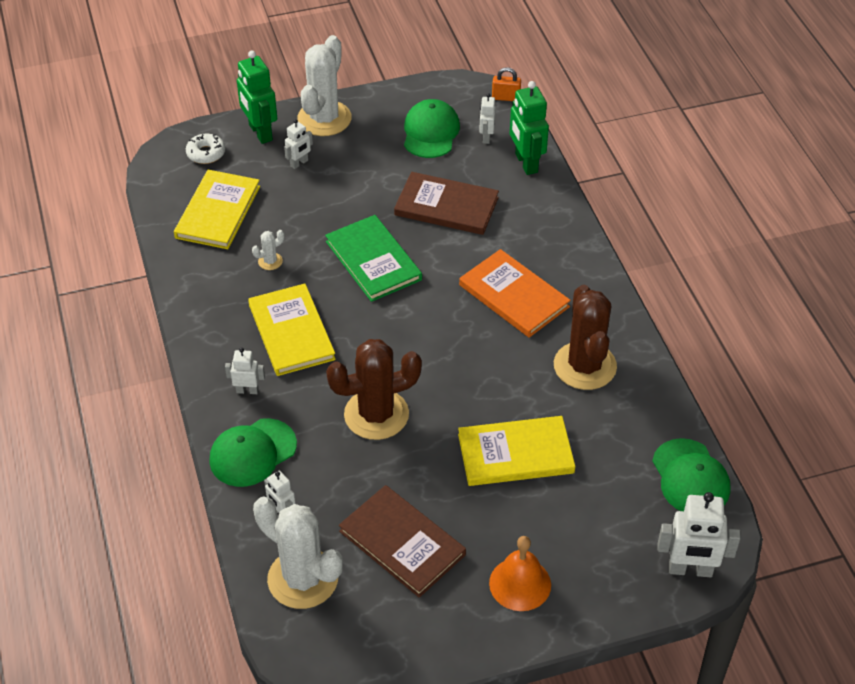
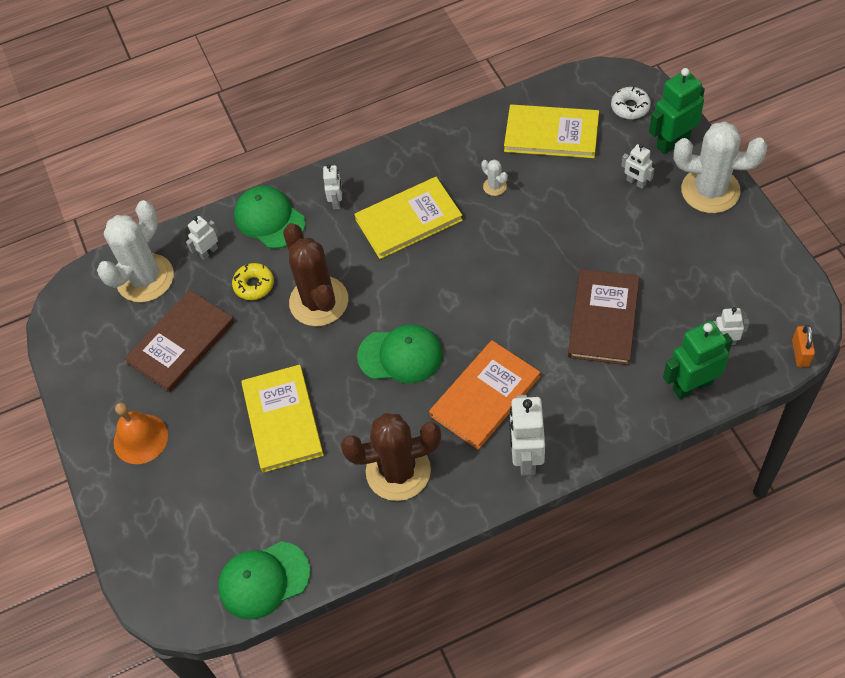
camera: 90 degrees right, 10 degrees up
(340, 471) = (254, 285): none -> yellow donut
(373, 260) = (511, 267): green book -> none
(430, 132) = (717, 288): green cap -> green cap (400, 355)
(690, 570) = (156, 583): white robot -> white robot (526, 457)

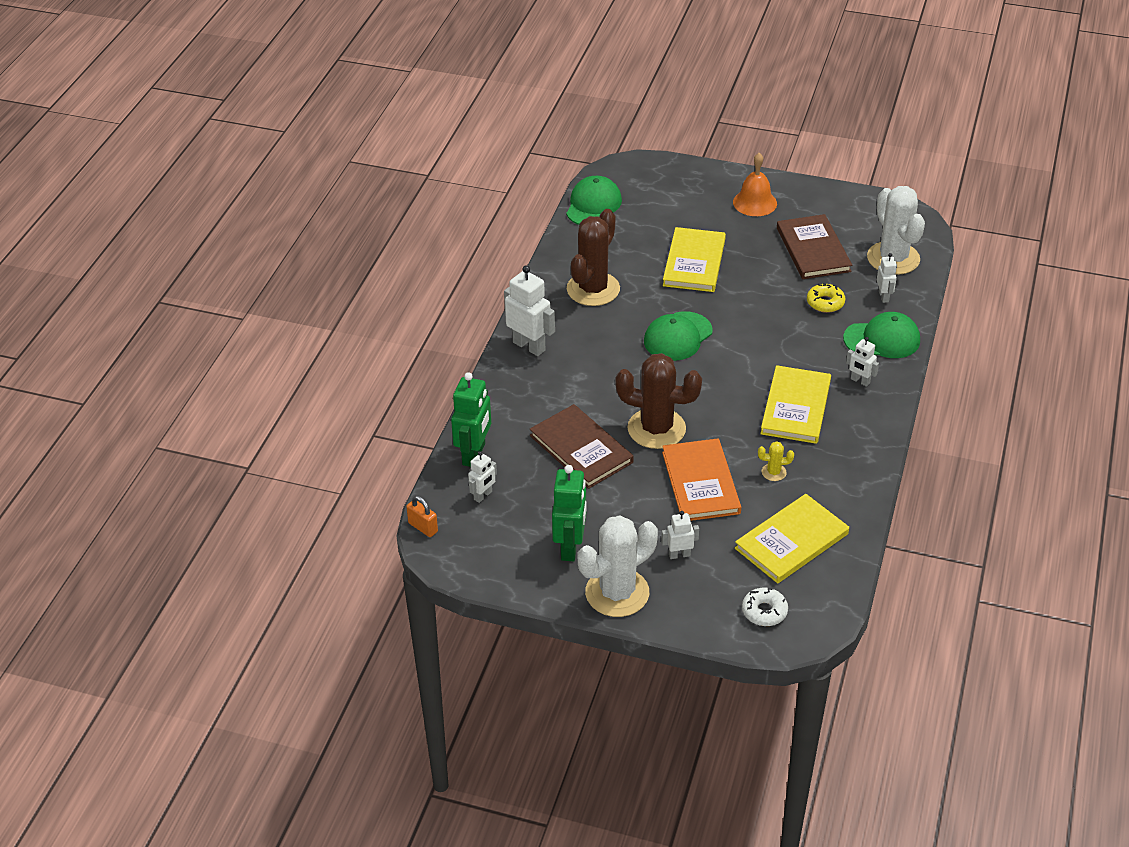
camera: 125 degrees right, 15 degrees down
(282, 420) = (694, 262): yellow book -> yellow book turned 75 degrees clockwise
(319, 301) = (772, 324): brown cactus -> brown cactus (656, 429)
(485, 396) = (596, 355): orange book -> orange book (700, 483)
(494, 186) = (773, 472): white cactus -> yellow cactus
(672, 142) = (693, 609): green robot -> green robot (570, 547)

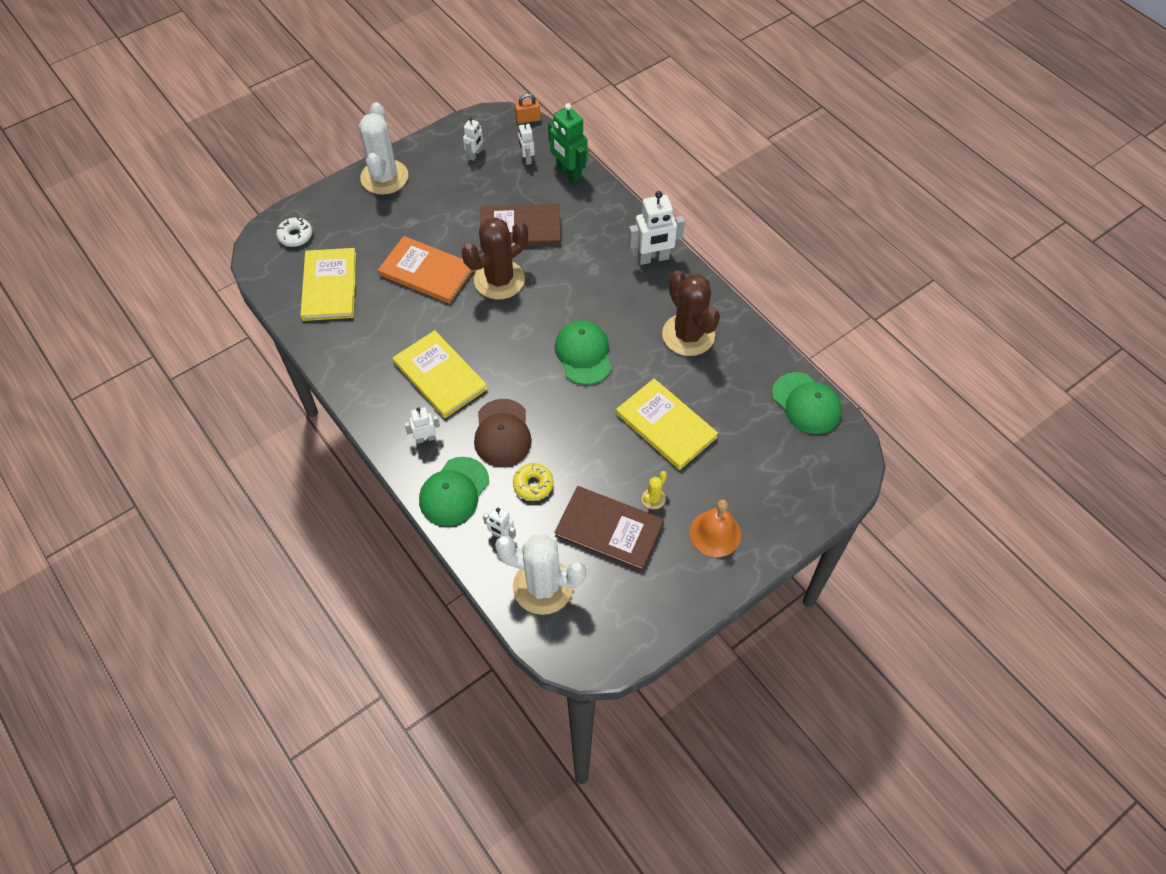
camera: 125 degrees right, 15 degrees up
(570, 547) = (442, 176): green robot -> none
(679, 555) = (380, 223): white robot -> white robot (475, 154)
(773, 472) = (394, 318): yellow cactus -> yellow cactus (653, 499)
(803, 342) = (502, 433): none -> brown cap

